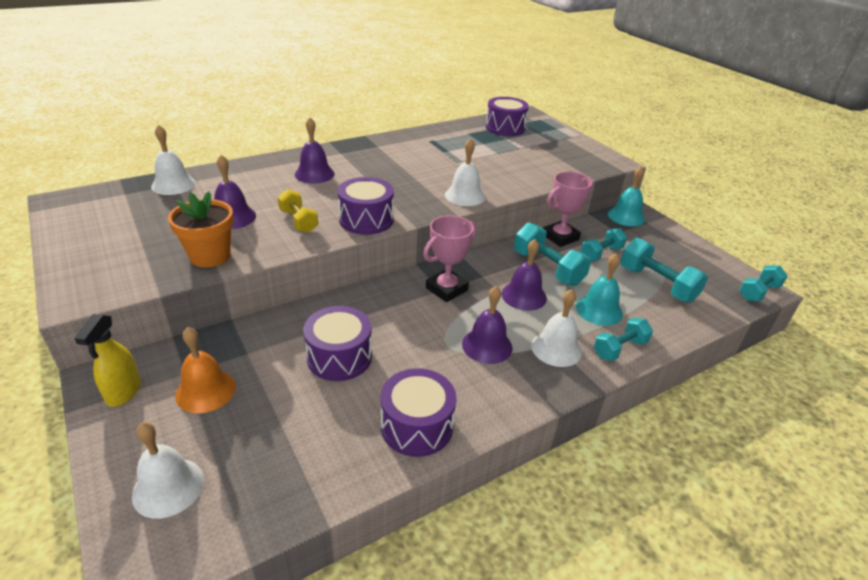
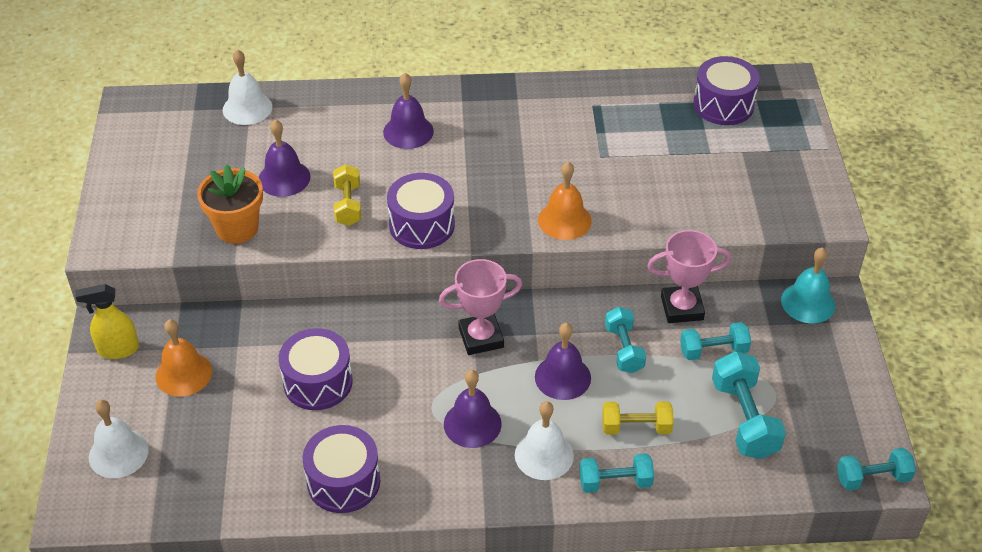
camera: 30 degrees right, 10 degrees up
(123, 392) = (118, 349): yellow spray bottle -> yellow spray bottle turned 45 degrees clockwise
(465, 196) = (564, 220): white bell -> orange bell
(547, 268) = (624, 349): turquoise dumbbell -> turquoise dumbbell, size x0.66
(599, 310) = (636, 427): turquoise bell -> yellow dumbbell

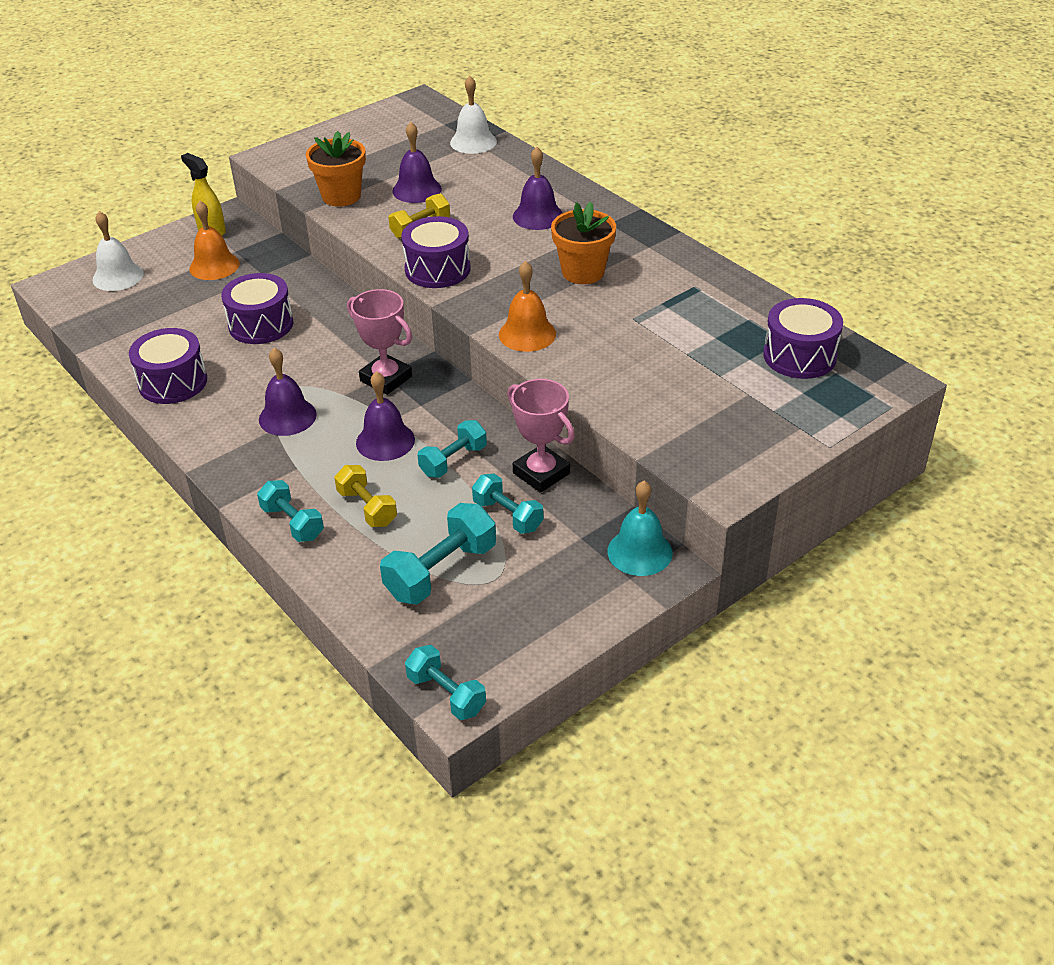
camera: 55 degrees right, 5 degrees down
(514, 149) = (583, 272): none -> orange flower pot
(544, 455) = (288, 469): white bell -> none

